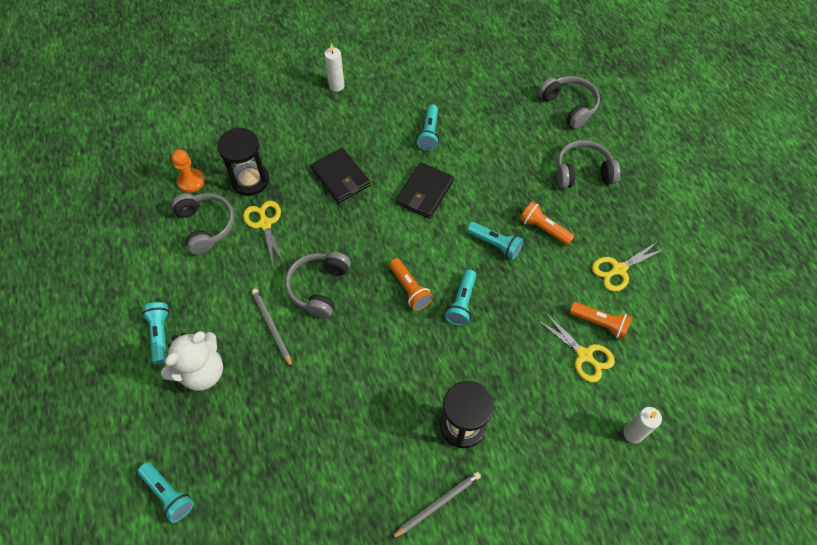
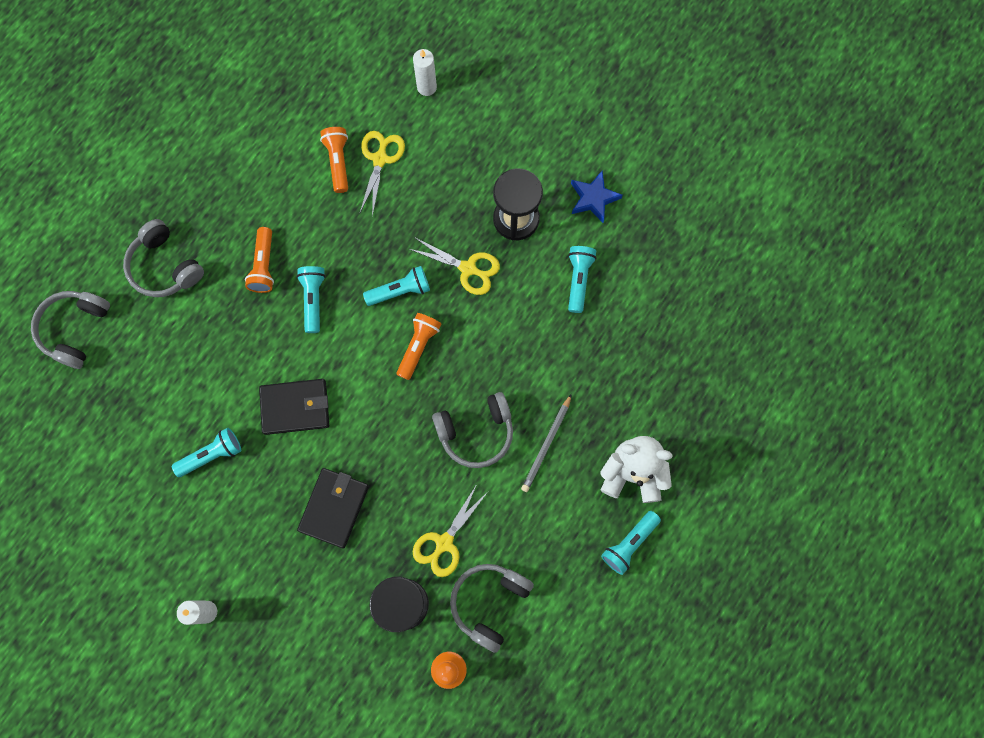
camera: 125 degrees left, 15 degrees up
(168, 494) = (746, 411): turquoise flashlight -> turquoise flashlight (578, 280)
(437, 504) = (593, 198): grey pencil -> blue star
(618, 269) = (267, 175): yellow scissors -> yellow scissors (468, 268)

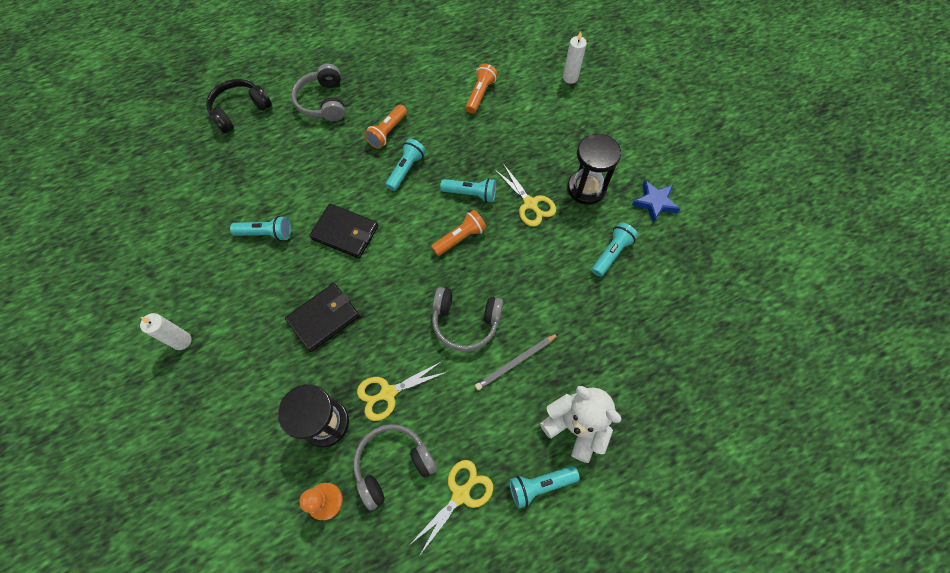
camera: 30 degrees right, 10 degrees down
(75, 329) = (240, 111): grey headphones -> black headphones
(380, 159) = (510, 105): yellow scissors -> yellow scissors (461, 494)

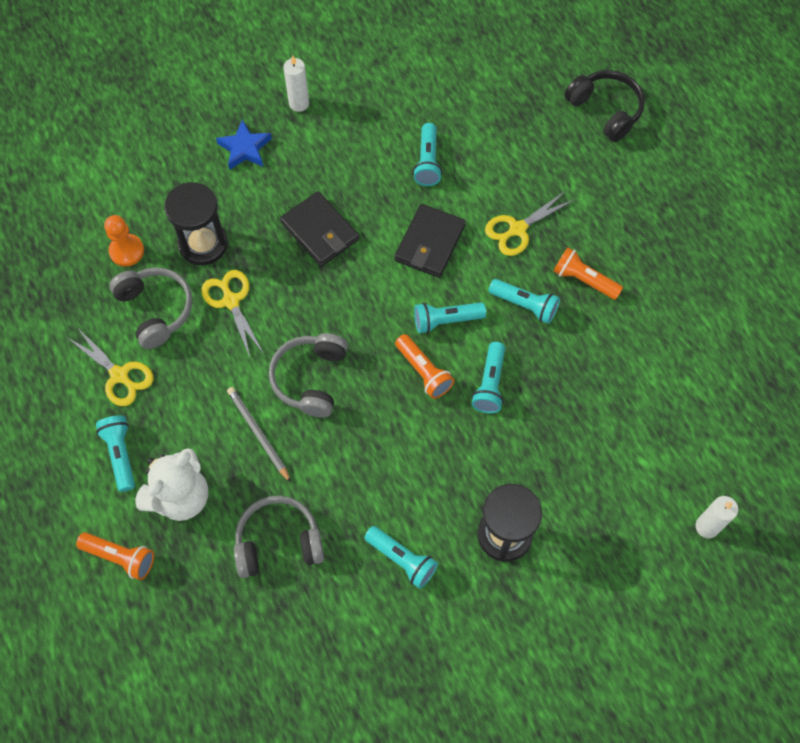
camera: 90 degrees right, 0 degrees up
(323, 102) = (628, 200): grey headphones -> grey headphones (278, 542)
(416, 222) = (446, 320): none -> turquoise flashlight
(480, 94) = (661, 396): orange flashlight -> orange flashlight (120, 557)
(530, 204) = (476, 458): yellow scissors -> yellow scissors (517, 229)
(654, 203) = (483, 629): blue star -> blue star (245, 148)

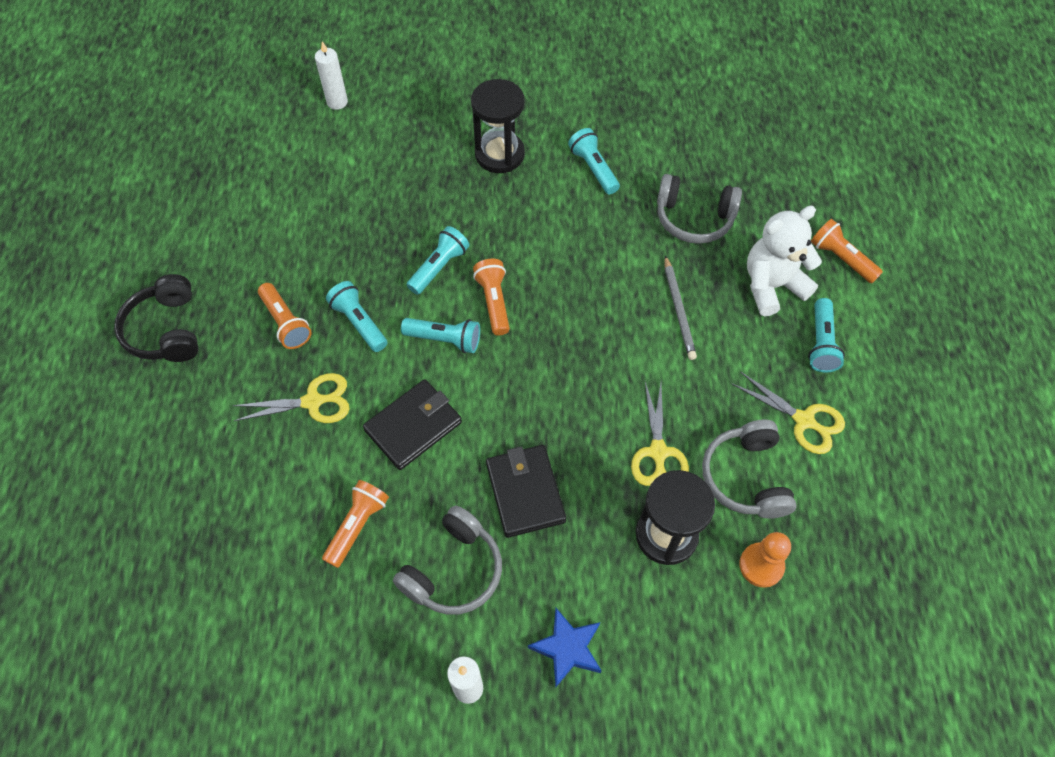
camera: 155 degrees left, 5 degrees down
(120, 375) = (804, 420): yellow scissors -> yellow scissors turned 150 degrees clockwise
(310, 378) = (607, 339): grey headphones -> grey headphones (453, 570)
(427, 162) = (357, 526): turquoise flashlight -> orange flashlight
(605, 110) = (113, 500): black headphones -> black headphones (166, 330)

